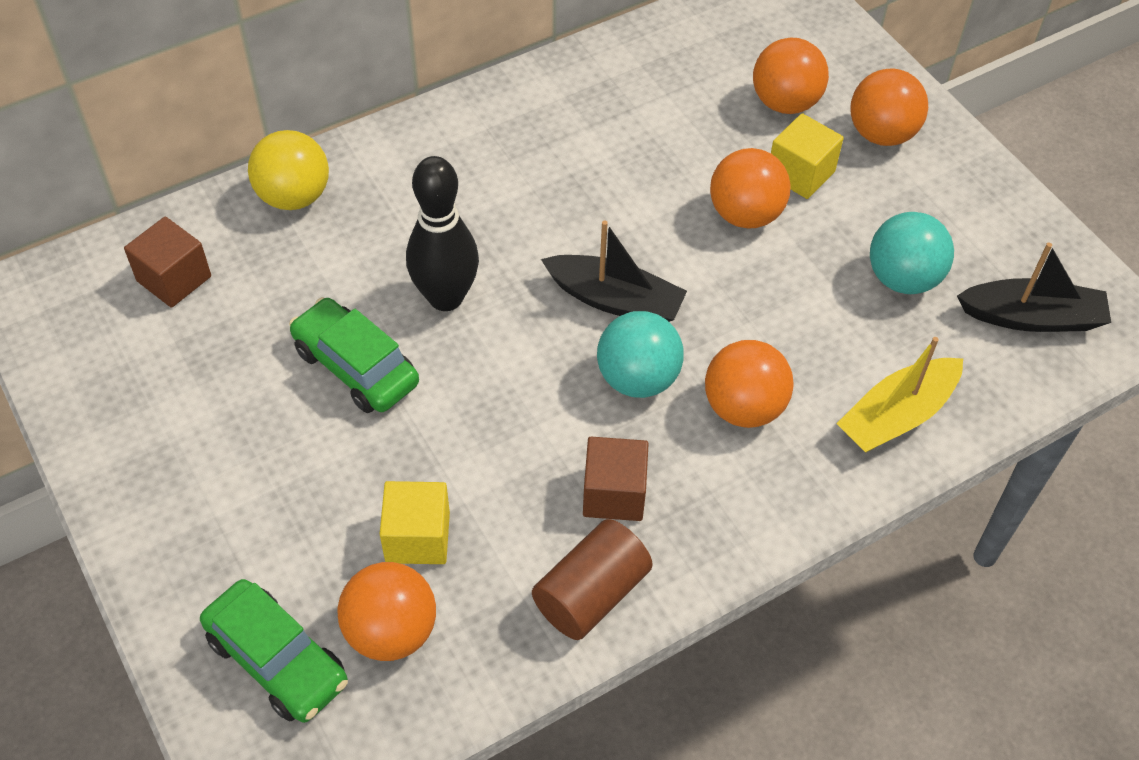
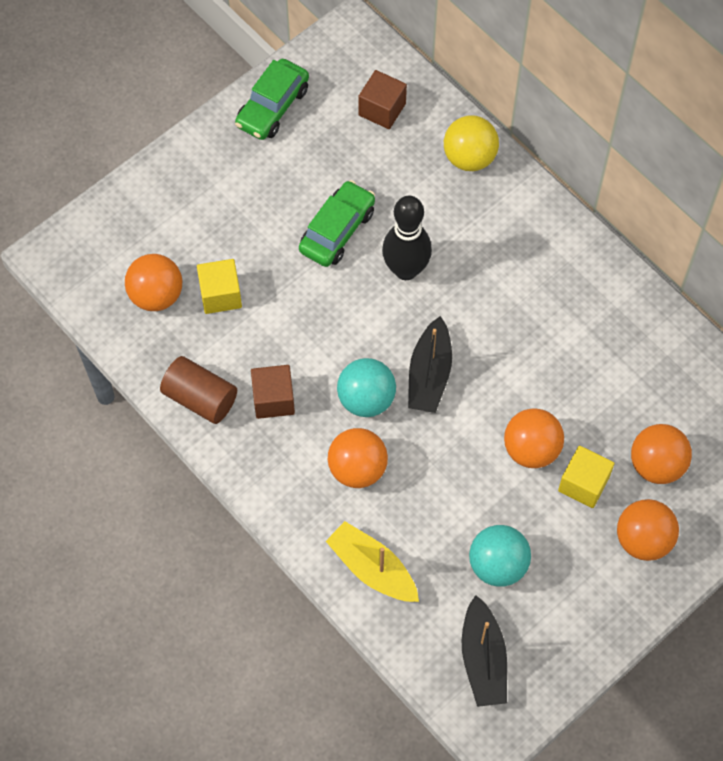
camera: 80 degrees right, 10 degrees up
(277, 660) = (128, 242): green car -> green car (272, 107)

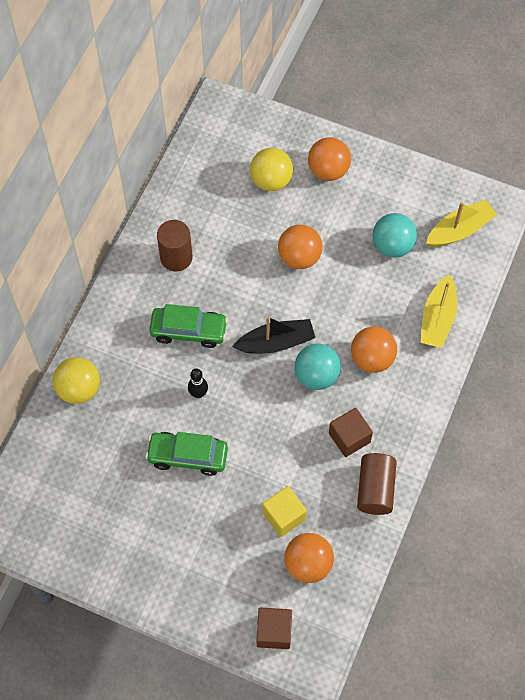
camera: 115 degrees left, 0 degrees up
(272, 107) = (95, 557): green car -> green car (189, 331)
(382, 109) = (61, 471): brown cube -> brown cube (274, 632)
(406, 270) = (198, 393): black bowling pin -> black bowling pin, size x0.51
(483, 659) = (460, 230): black boat -> yellow boat
(583, 484) = (307, 217): yellow cube -> none
(592, 315) = (176, 257): none -> brown cylinder
(656, 465) = (271, 181): orange ball -> yellow ball

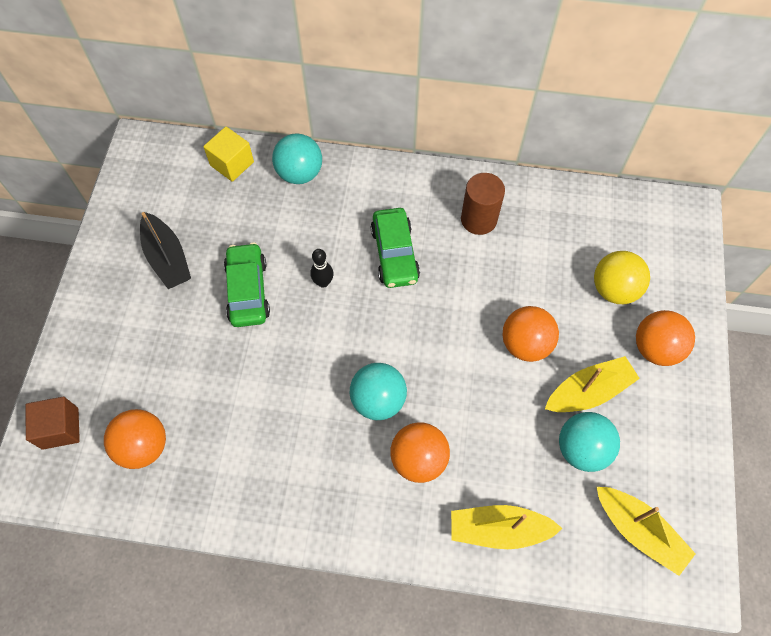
camera: 75 degrees right, 0 degrees up
(79, 389) = (299, 173): yellow ball -> turquoise ball
(276, 342) = (407, 345): black boat -> black boat (167, 258)
(284, 516) = (197, 406): yellow cube -> yellow cube (232, 163)
(349, 438) = (308, 456): brown cube -> none
(350, 227) = (588, 391): none -> yellow boat
(375, 489) = (249, 502): brown cylinder -> none

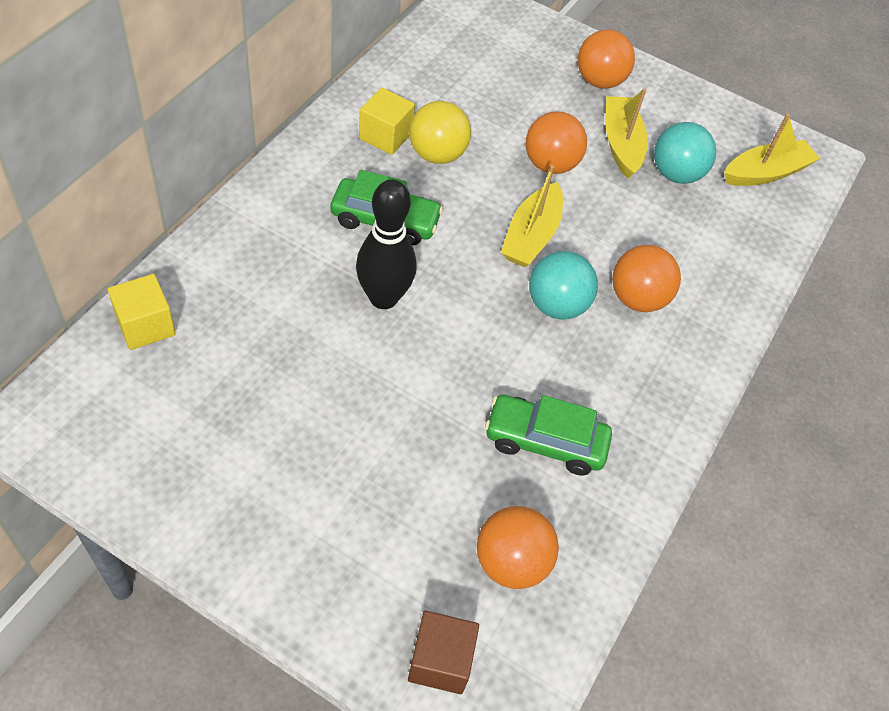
camera: 75 degrees left, 10 degrees down
(167, 258) = (247, 448): black boat -> none
(248, 291) = (351, 376): green car -> green car (545, 442)
(299, 173) = (213, 262): turquoise ball -> none
(323, 282) = (383, 298): black bowling pin -> black bowling pin, size x1.98
(478, 219) = (385, 136): brown cylinder -> yellow cube
(499, 529) = (732, 267): yellow boat -> yellow boat (531, 236)
(614, 289) = (525, 78): yellow ball -> yellow ball (437, 155)

